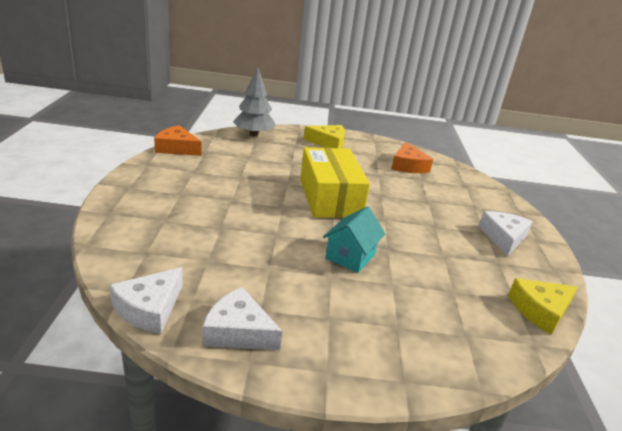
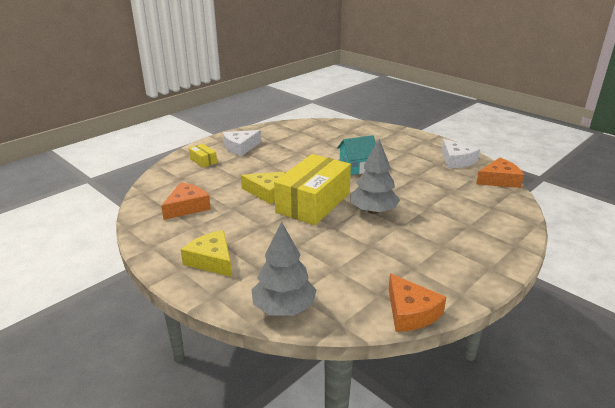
camera: 135 degrees left, 0 degrees up
(149, 308) = (499, 180): white cheese -> orange cheese
(269, 206) = (373, 211): none -> grey tree
(491, 207) = (203, 161): none -> yellow box
(540, 310) = (295, 126): yellow cheese -> yellow cheese (267, 192)

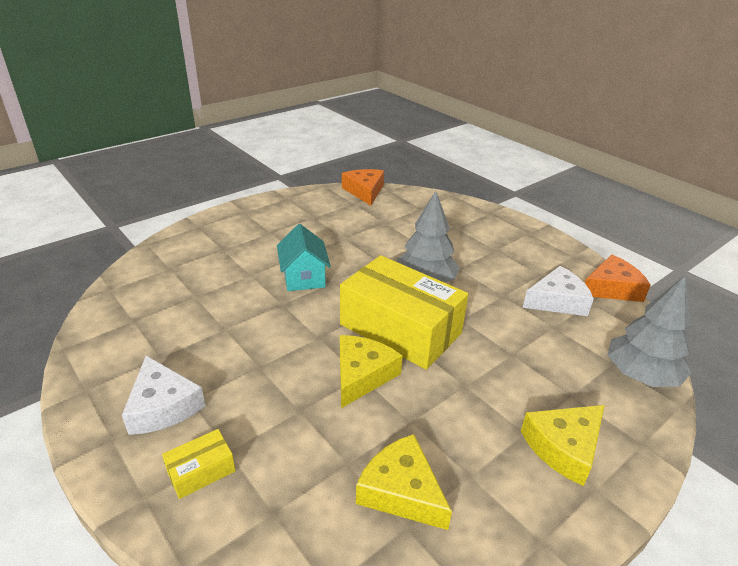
camera: 85 degrees left, 5 degrees up
(187, 207) = (401, 491): orange cheese -> yellow cheese
(456, 160) = (309, 204): white cheese -> white cheese (557, 301)

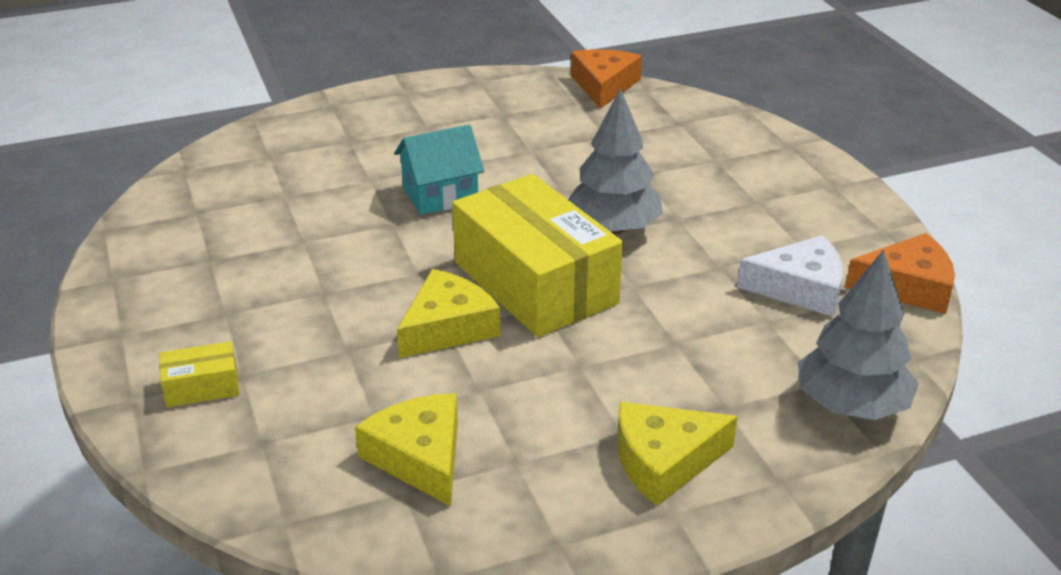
camera: 20 degrees right, 0 degrees up
(162, 406) = (189, 313): white cheese -> none
(304, 277) = (440, 195): turquoise house -> turquoise house turned 60 degrees clockwise

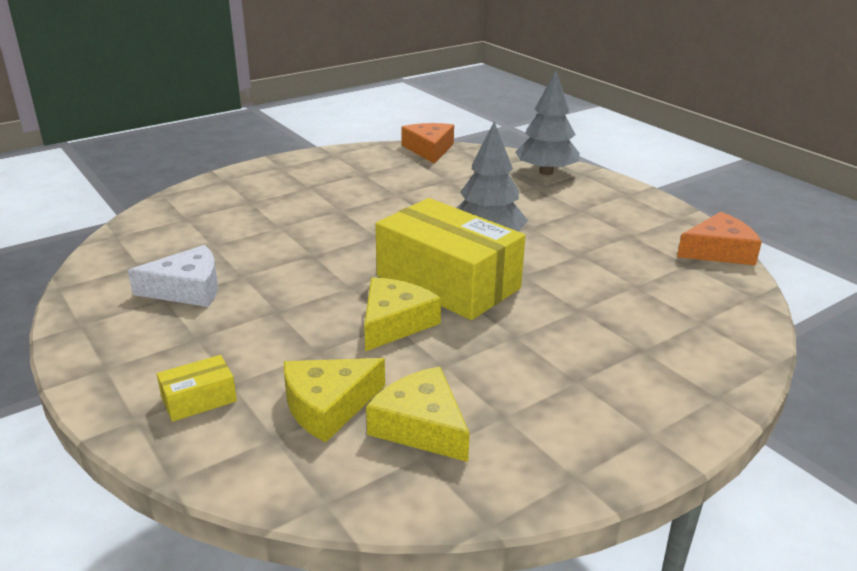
camera: 15 degrees left, 5 degrees down
(440, 195) = (341, 231): turquoise house -> none
(664, 461) = (621, 396): yellow cheese -> yellow cheese (328, 406)
(800, 288) = (646, 261): white cheese -> white cheese (187, 289)
(851, 405) = (732, 334): grey tree -> grey tree (546, 172)

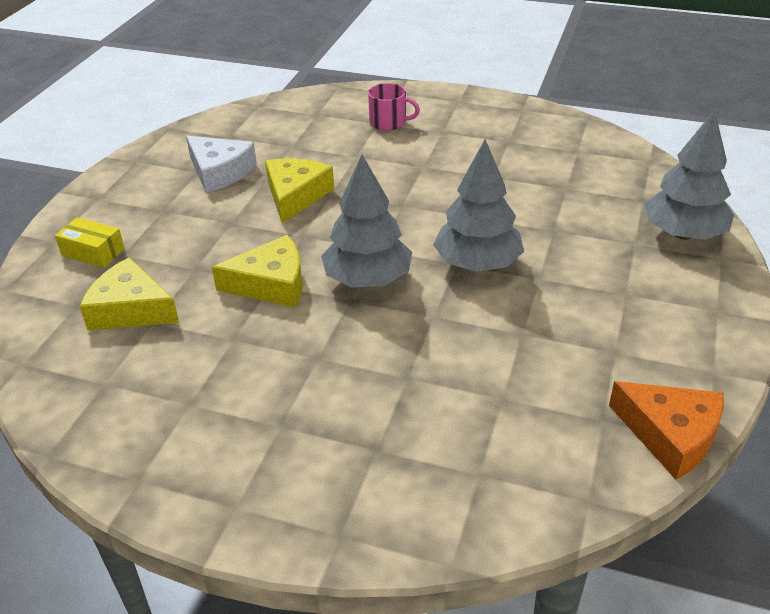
camera: 55 degrees right, 10 degrees up
(257, 198) = (389, 122): none -> pink mug
(421, 426) = (141, 366): yellow cheese -> yellow cheese (296, 196)
(429, 149) = (617, 146): orange cheese -> none
(448, 282) = (368, 279): yellow box -> grey tree

